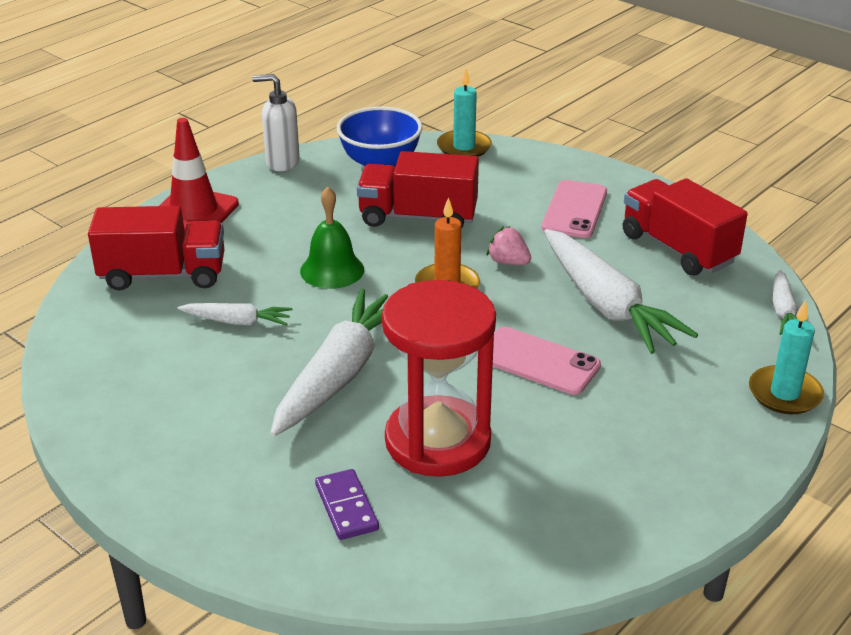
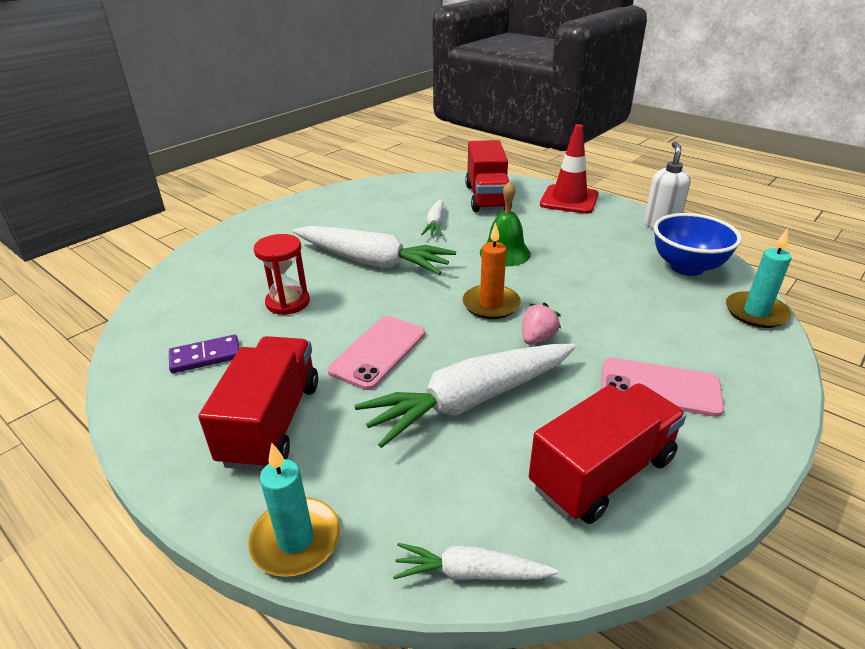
camera: 90 degrees right, 0 degrees up
(346, 507) = (235, 270): purple domino -> purple domino (205, 356)
(418, 217) = (600, 288): red truck -> red truck (272, 423)
(437, 441) = (288, 302): red hourglass -> red hourglass, size x0.55

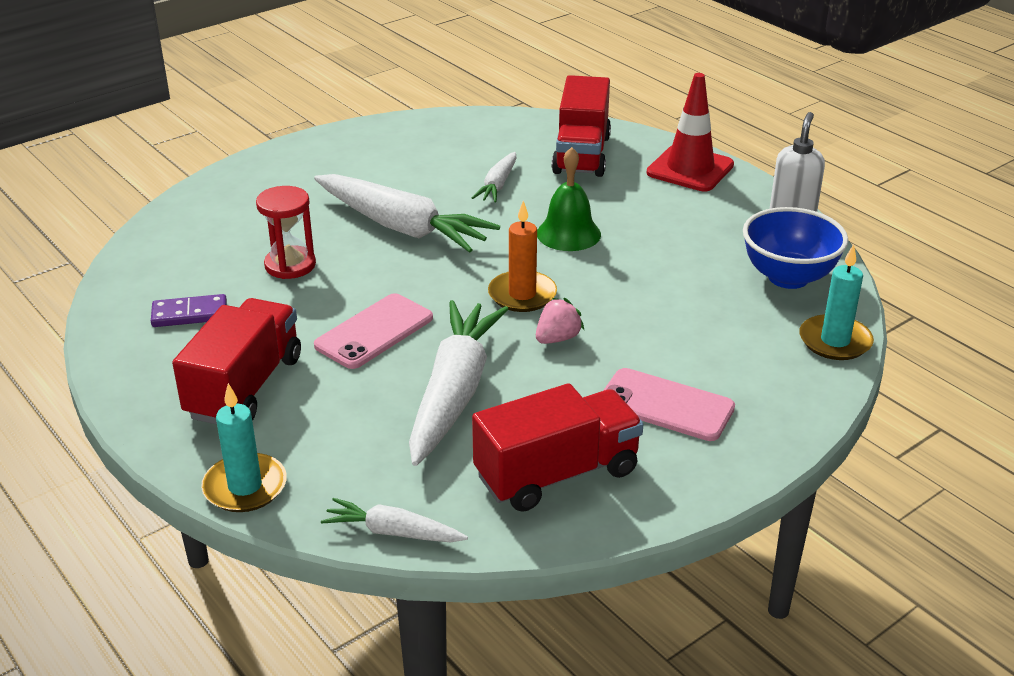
camera: 10 degrees right, 0 degrees up
(470, 400) = (454, 392): white carrot -> white carrot turned 120 degrees clockwise

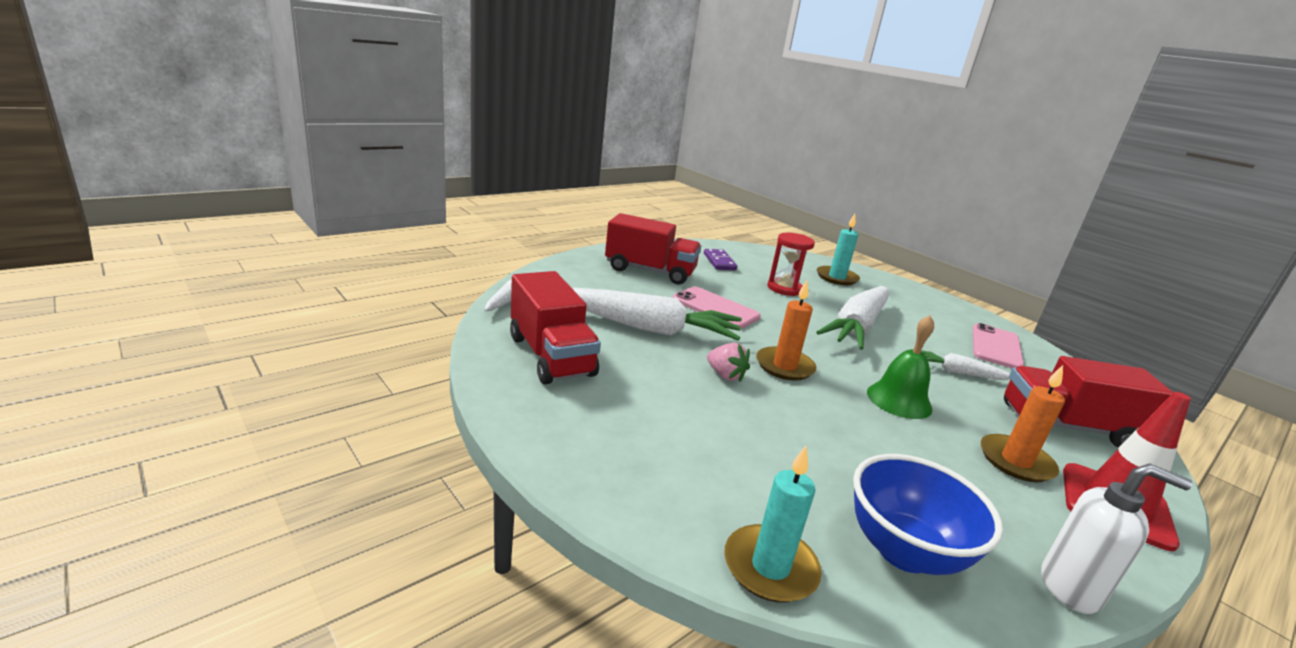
camera: 85 degrees right, 10 degrees down
(245, 487) = (560, 267): turquoise candle -> turquoise candle (836, 278)
(649, 196) = (1016, 461): none -> orange candle
(666, 405) = (634, 417): pink phone -> pink phone (996, 347)

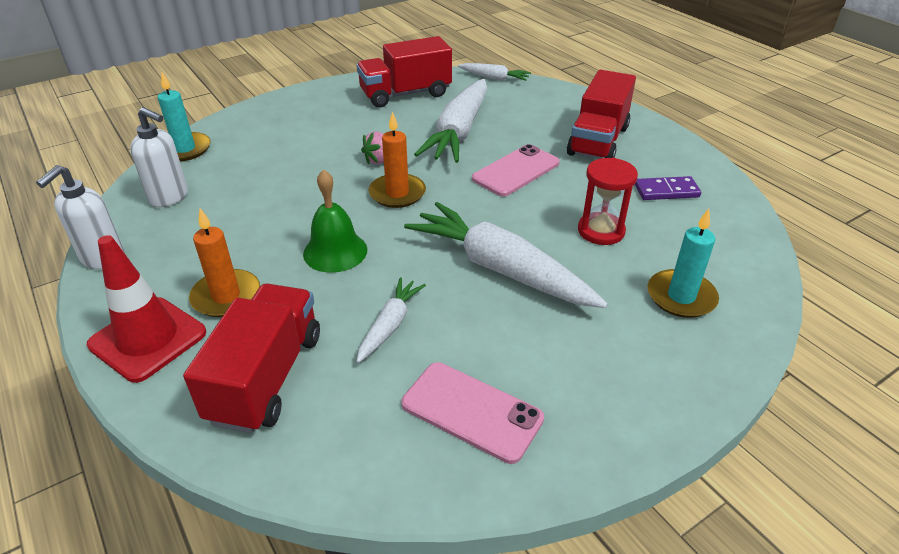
camera: 100 degrees right, 15 degrees up
(904, 551) = (169, 197): blue bowl -> white soap dispenser

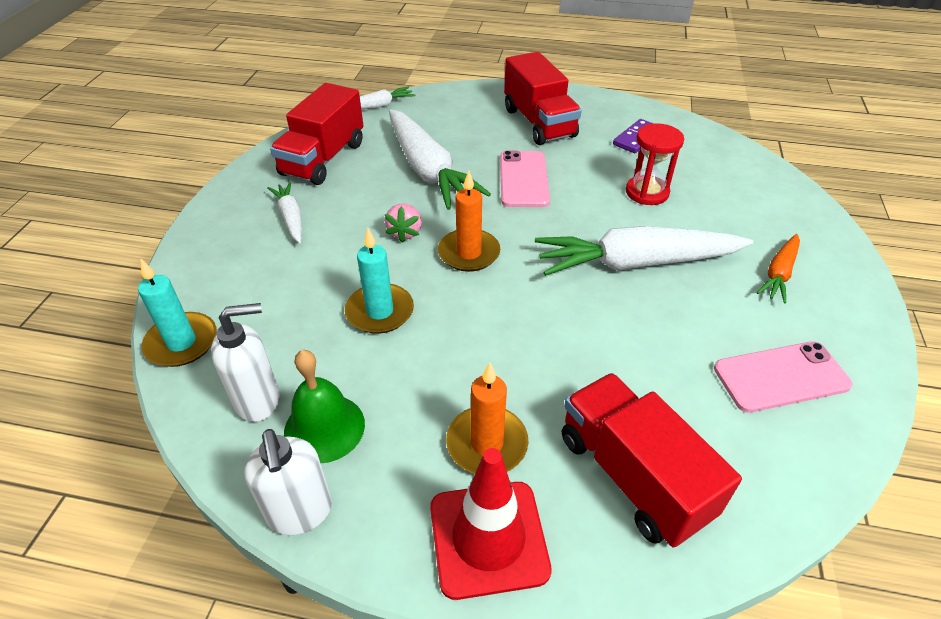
camera: 45 degrees left, 5 degrees up
(335, 251) = (505, 336): green bell -> green bell (324, 428)
(390, 325) = (641, 361): white carrot -> white carrot (291, 217)
(610, 352) = (779, 273): none -> orange carrot
(681, 297) = (753, 209): turquoise candle -> turquoise candle (380, 311)

